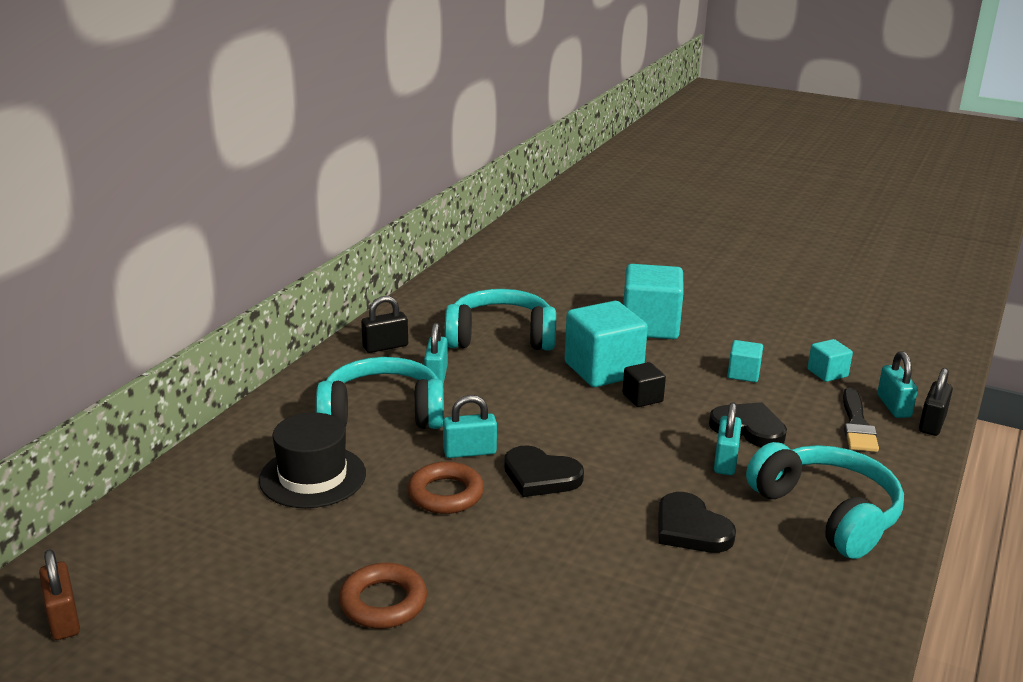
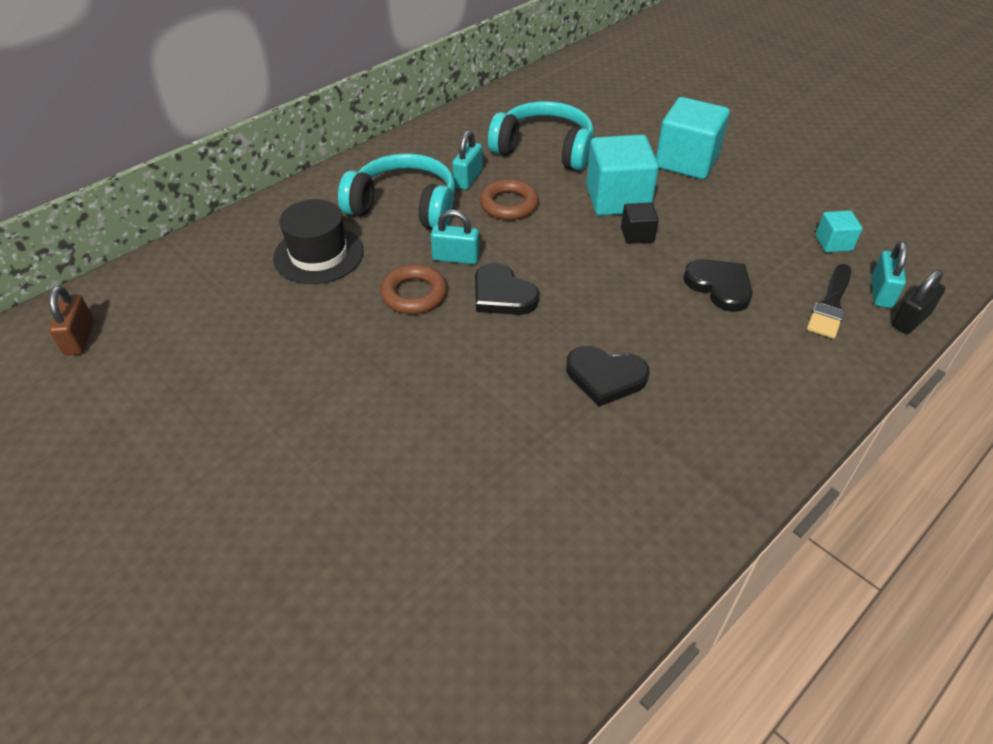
camera: 20 degrees right, 20 degrees up
(383, 602) = (311, 383): brown ring -> brown ring (509, 205)
(385, 346) = (442, 141): black padlock -> none
(691, 528) = (605, 377): black heart -> black heart turned 60 degrees counterclockwise
(725, 461) = (677, 316): turquoise padlock -> none
(743, 374) = (748, 228): turquoise cube -> none
(827, 513) = (744, 392): turquoise headphones -> none

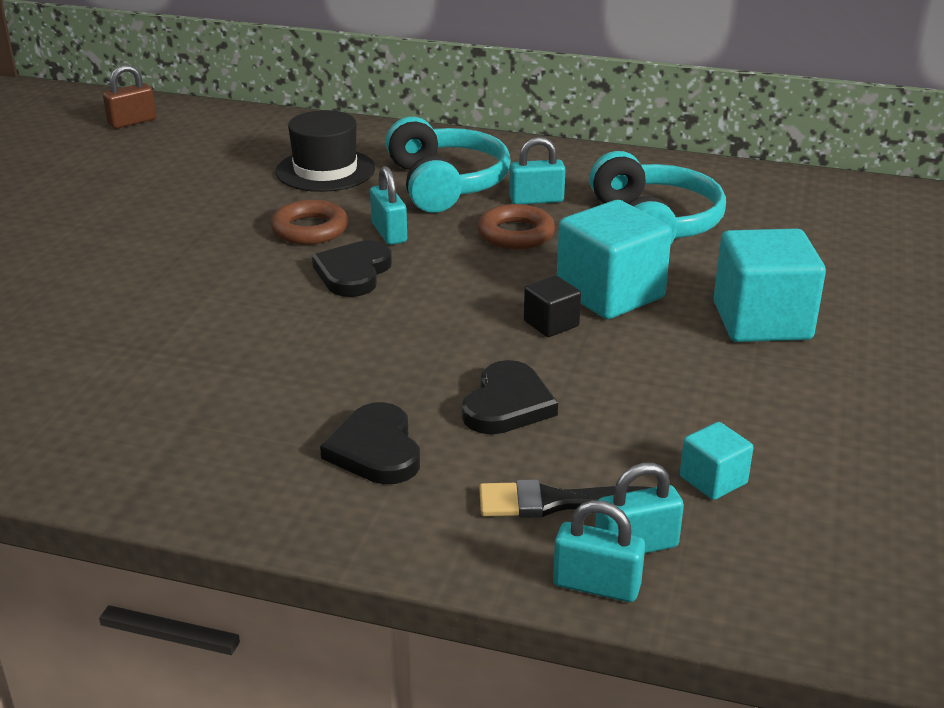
camera: 60 degrees right, 15 degrees down
(605, 377) = (269, 365): black heart -> black heart (375, 450)
(910, 320) = (596, 585): black padlock -> turquoise padlock

